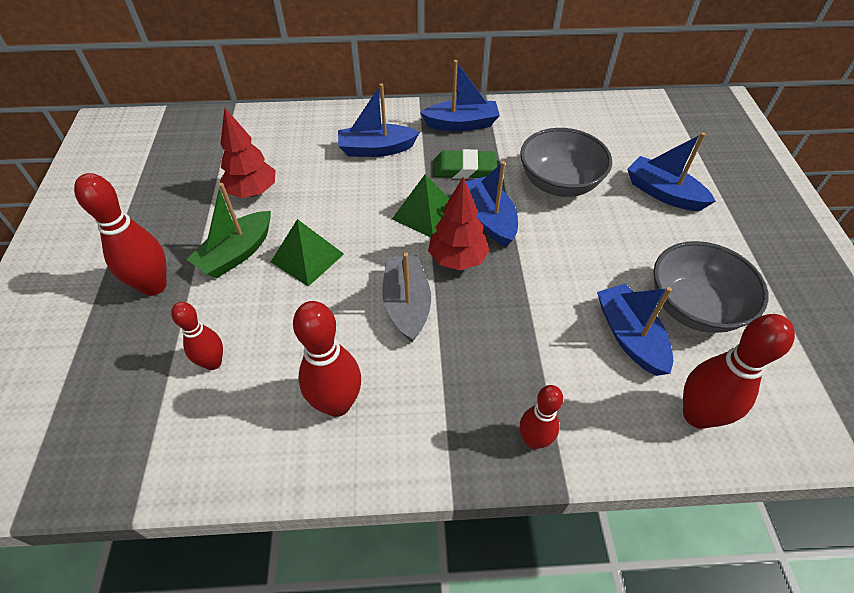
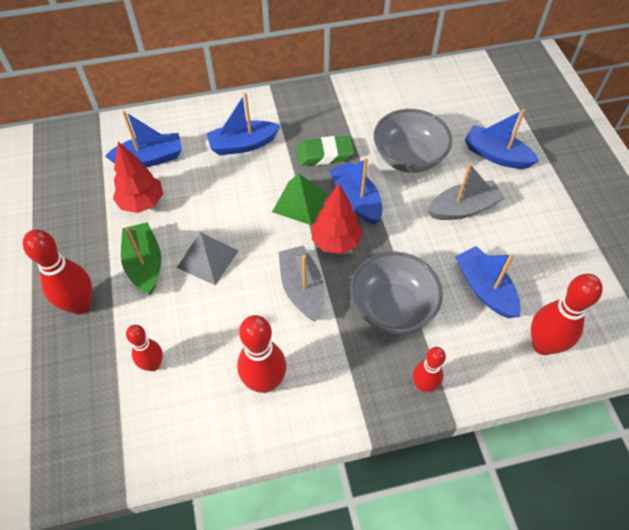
camera: 10 degrees left, 5 degrees up
(237, 253) = (144, 264): green boat -> green boat turned 135 degrees clockwise
(307, 257) = (207, 259): green pyramid -> grey pyramid
(461, 124) = (314, 109): blue boat -> blue boat (150, 158)
(615, 244) = (463, 208): none -> grey boat
(693, 307) = (531, 256): grey bowl -> grey bowl (392, 307)

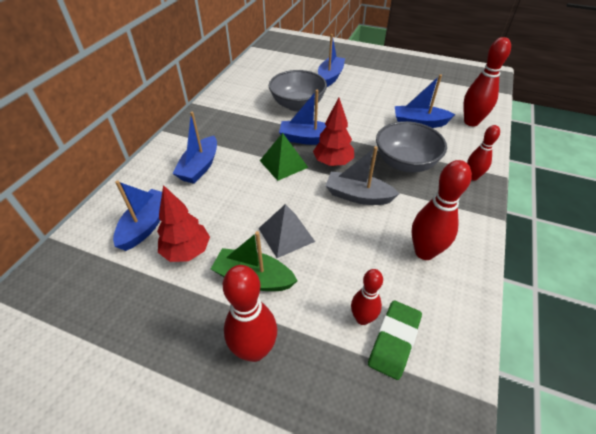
camera: 55 degrees left, 10 degrees down
(324, 154) = (255, 134): green eraser -> green eraser (394, 341)
(463, 208) = (356, 104): grey boat -> none
(496, 155) = (330, 77): blue boat -> blue boat turned 135 degrees clockwise

